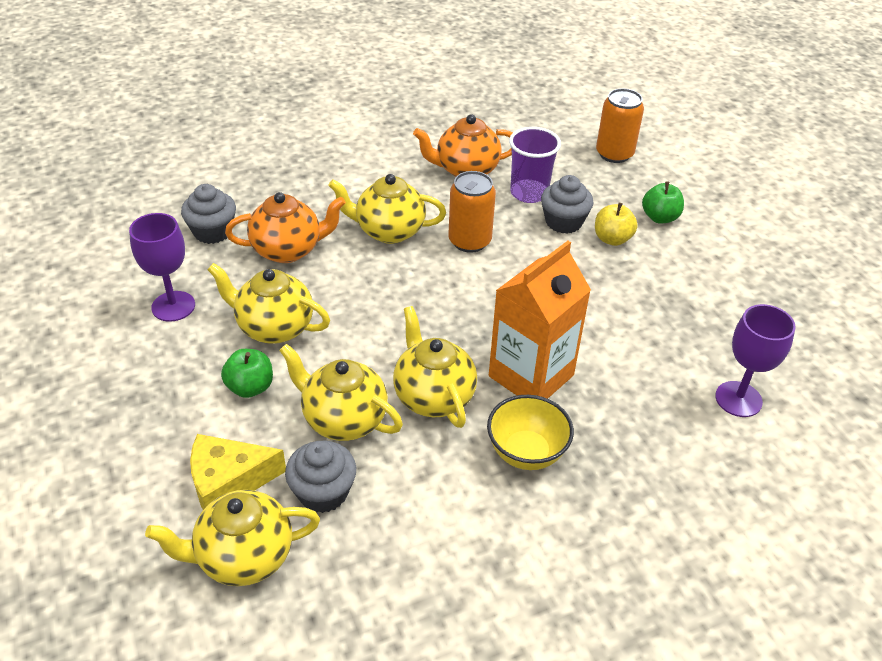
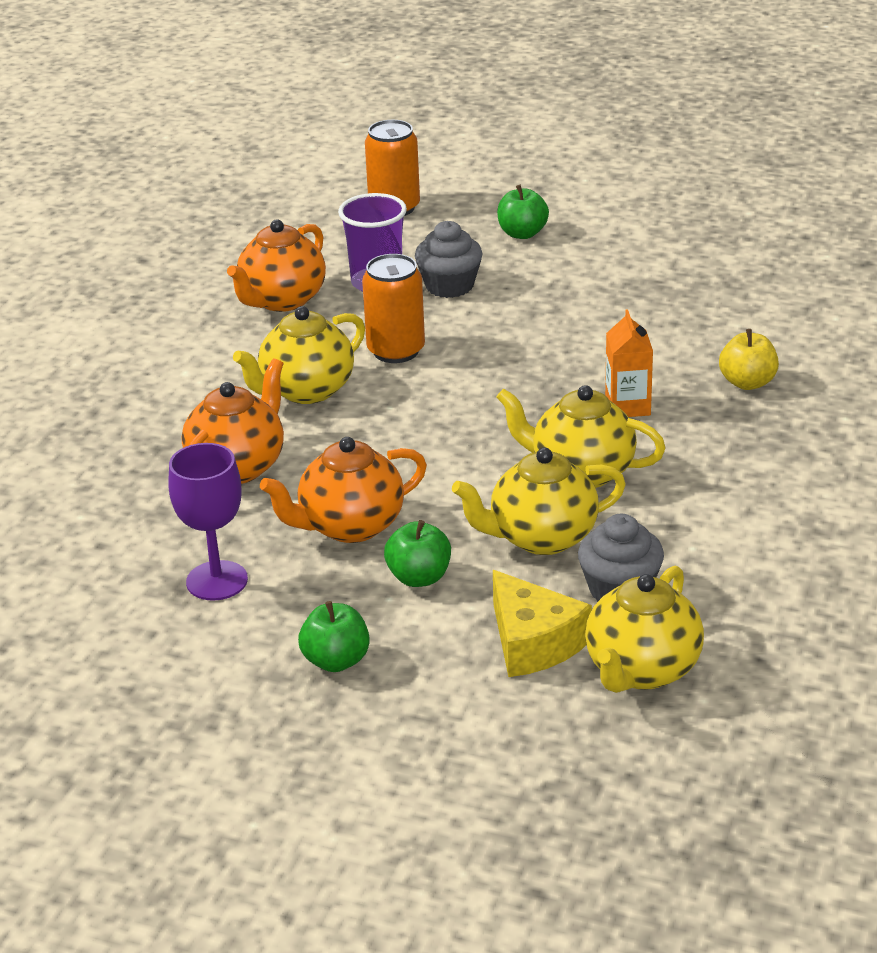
camera: 45 degrees left, 10 degrees down
(137, 400) = (336, 661): none -> green apple
(213, 232) = (126, 504): grey cupcake -> none
(228, 481) = (533, 642): yellow cheese -> yellow cheese turned 60 degrees counterclockwise
(274, 327) = (350, 526): yellow teapot -> orange teapot
(526, 452) = (715, 454): yellow bowl -> none
(531, 376) = (627, 406): orange carton -> orange carton, size x0.53
(612, 239) = (513, 273): yellow apple -> yellow apple (747, 382)
(738, 399) = (793, 318): purple goblet -> none

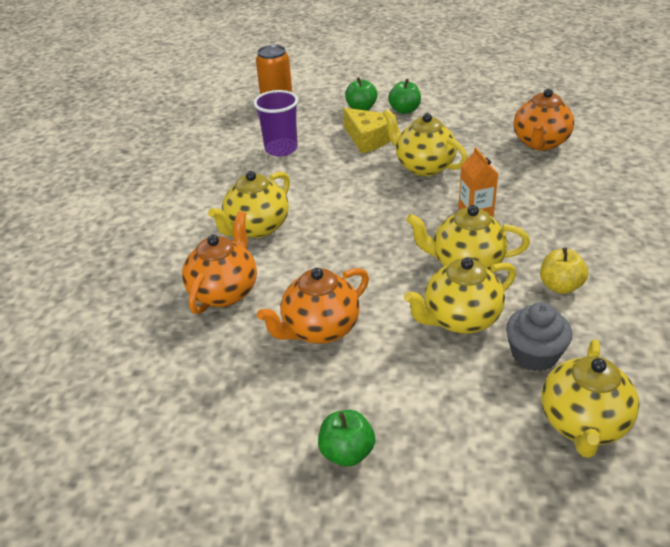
camera: 10 degrees left, 5 degrees up
(217, 581) = (233, 391): purple goblet -> none
(282, 300) = (223, 167): orange teapot -> orange teapot (540, 143)
(396, 351) = (308, 192): orange can -> none
(419, 577) = (385, 366): green apple -> green apple (404, 110)
(449, 286) = (328, 145): grey cupcake -> none
(533, 642) = (491, 411): yellow cheese -> yellow cheese (368, 139)
(580, 333) = (423, 166): none -> yellow teapot
(747, 382) = (544, 186): yellow apple -> yellow apple (560, 286)

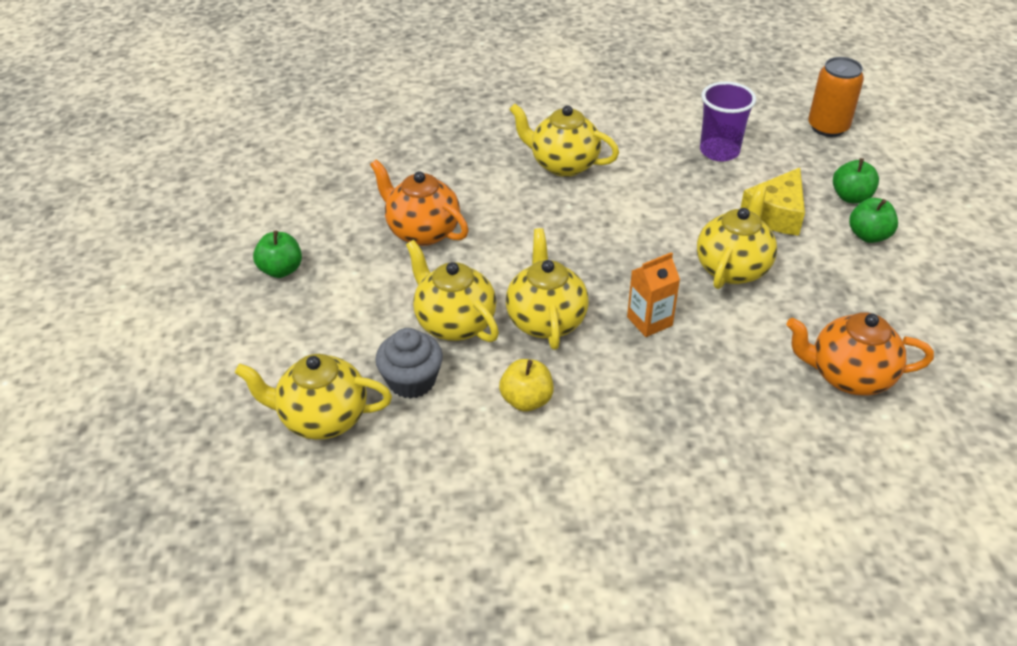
camera: 75 degrees right, 5 degrees up
(224, 292) = (461, 166): orange teapot -> none

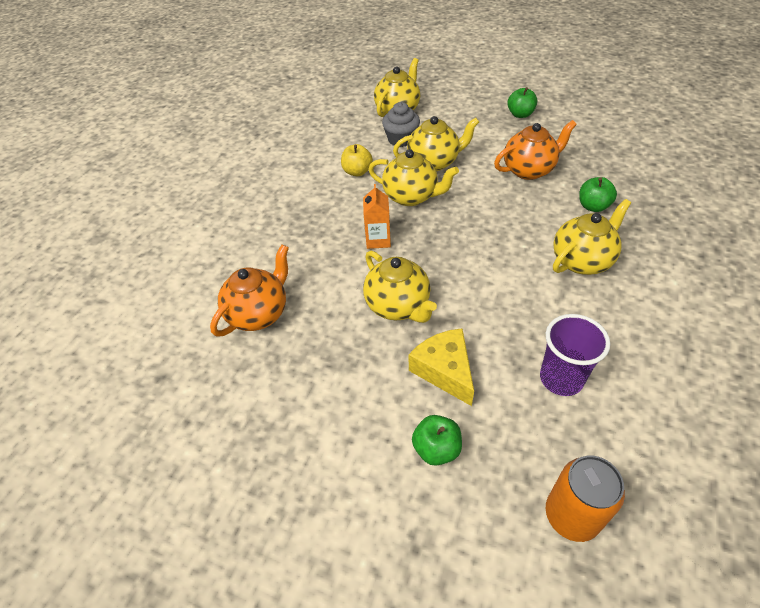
camera: 120 degrees right, 5 degrees up
(868, 235) = (376, 424): green apple -> green apple (593, 206)

